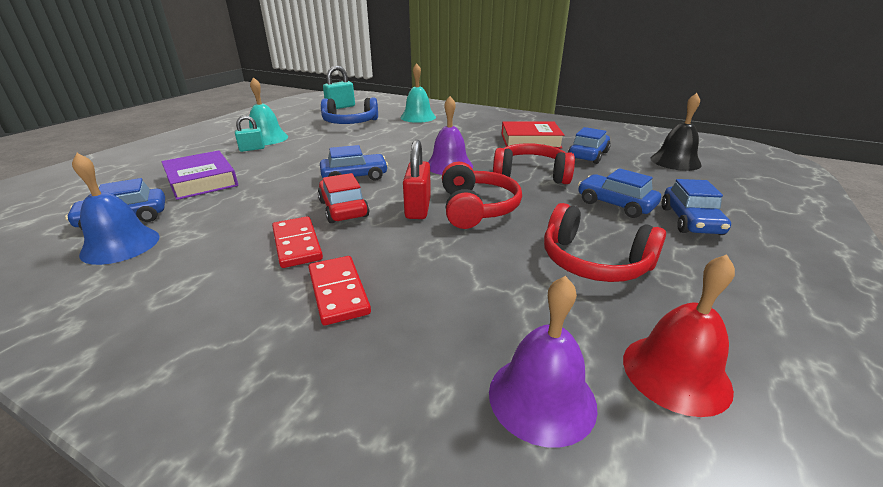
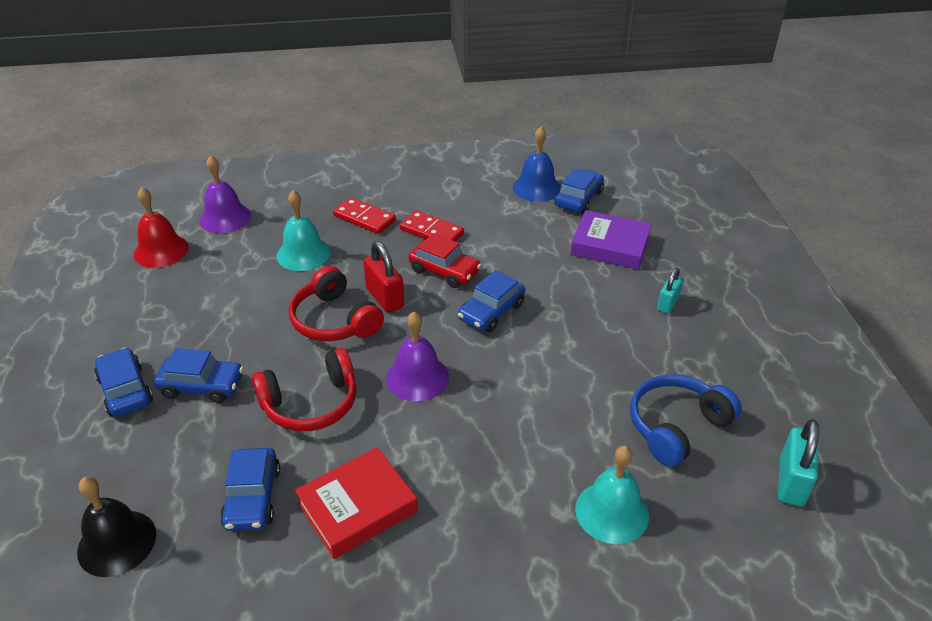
camera: 145 degrees right, 10 degrees up
(267, 138) = (697, 330): turquoise bell -> turquoise bell (303, 254)
(594, 262) = (213, 303): red headphones -> none

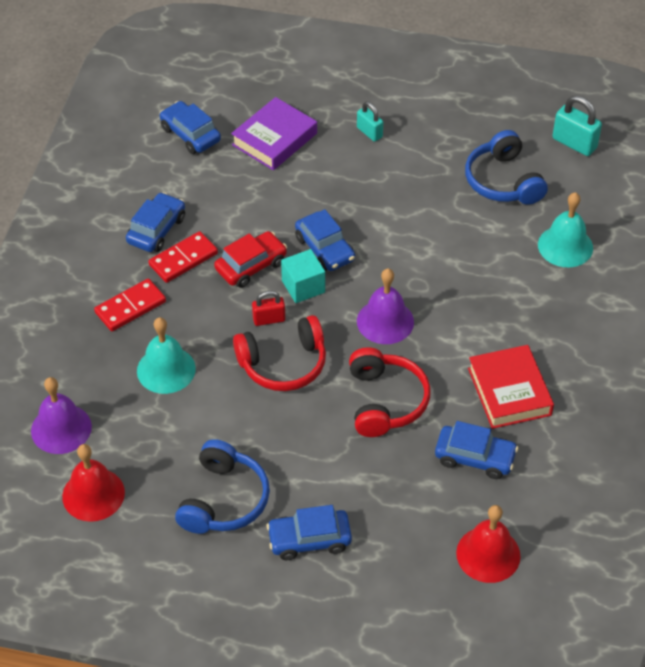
camera: 70 degrees left, 10 degrees up
(117, 542) = (488, 554): black bell -> red bell
(166, 323) = (224, 500): none -> blue headphones
(202, 386) = (329, 478): blue car -> blue car (156, 230)
(385, 298) = (269, 319): red padlock -> red padlock, size x0.65
(436, 309) = (303, 286): none -> turquoise cube
(536, 188) = (154, 158): blue bell -> none

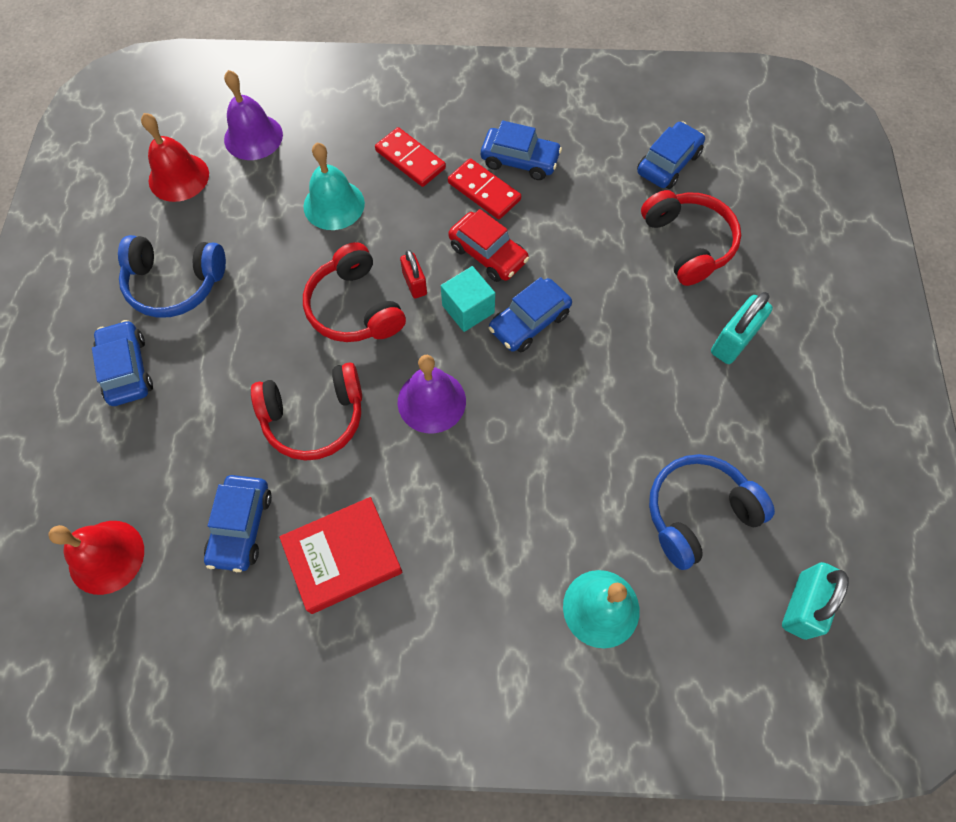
camera: 80 degrees right, 15 degrees up
(274, 139) = (688, 243): purple book -> red headphones
(369, 132) = (733, 341): turquoise padlock -> turquoise padlock, size x1.55

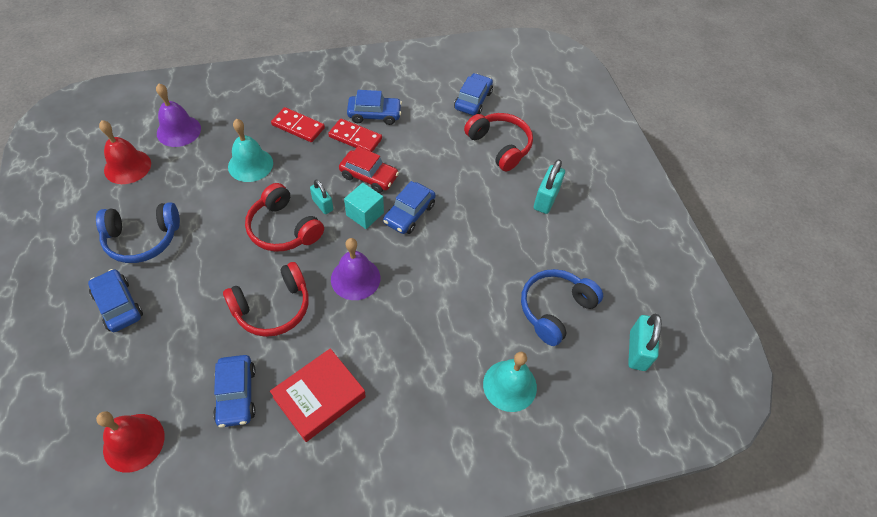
camera: 20 degrees left, 10 degrees down
(414, 283) = (322, 205): red padlock -> turquoise padlock

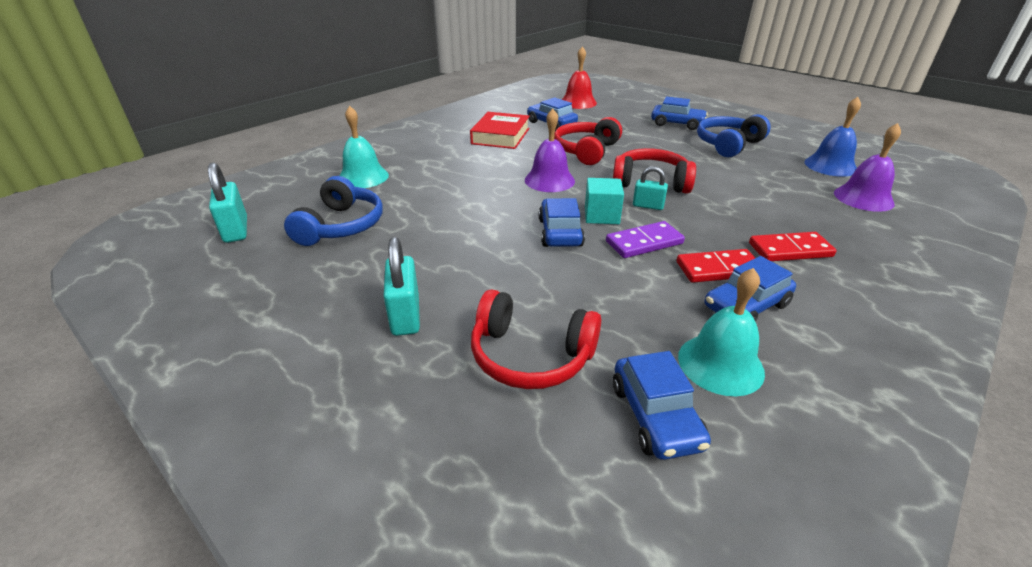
camera: 150 degrees right, 20 degrees down
(127, 166) = (830, 166): red bell -> blue bell
(250, 164) = (758, 204): turquoise bell -> turquoise bell (720, 364)
(369, 176) = (644, 242): red car -> purple domino

